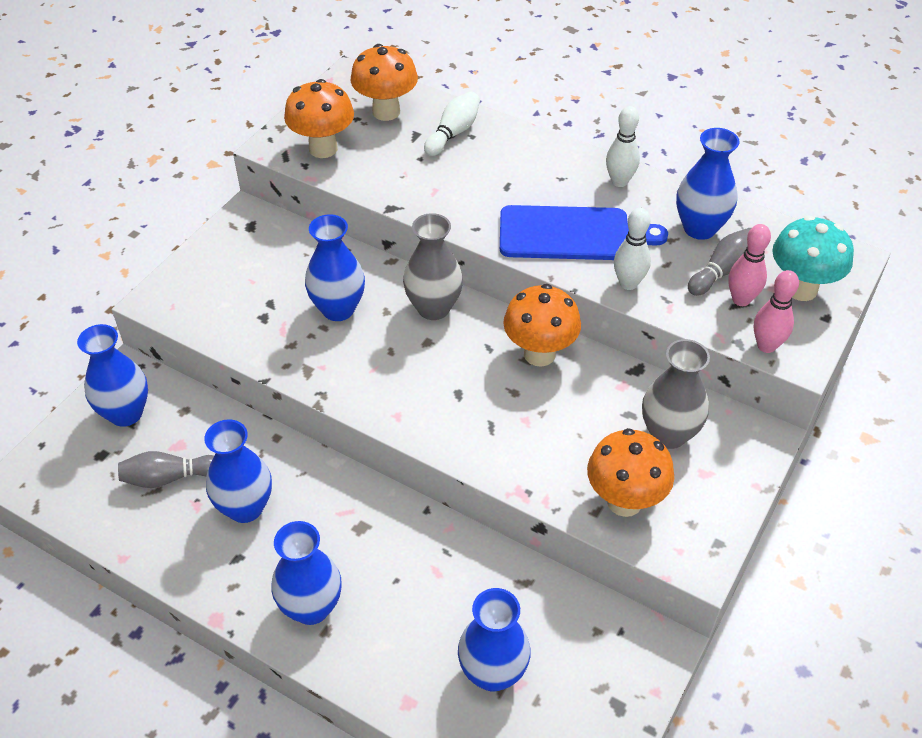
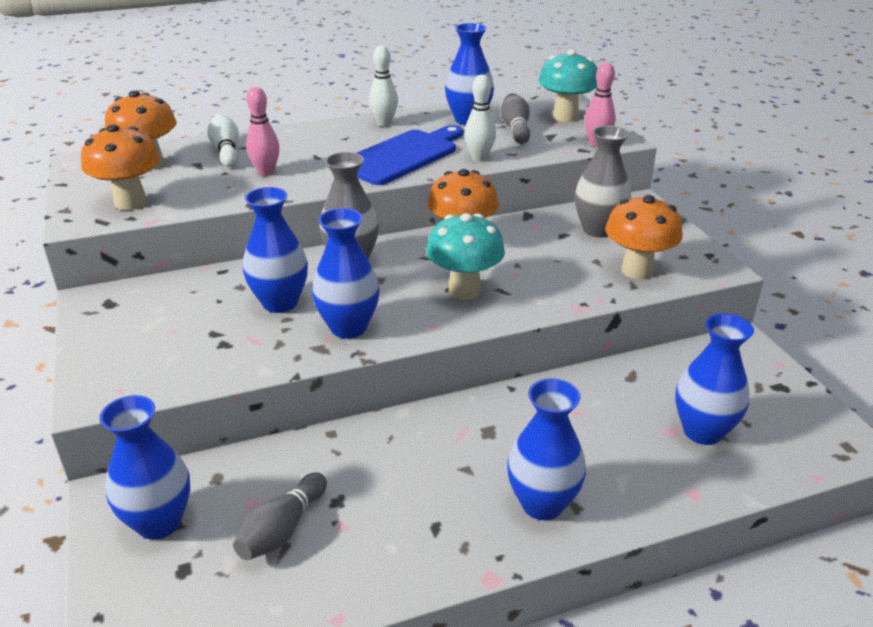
camera: 50 degrees left, 15 degrees down
(245, 508) = (384, 492): blue vase -> blue vase (348, 327)
(465, 402) = (464, 290): none -> turquoise mushroom
(741, 300) = (548, 134): pink bowling pin -> pink bowling pin (266, 172)

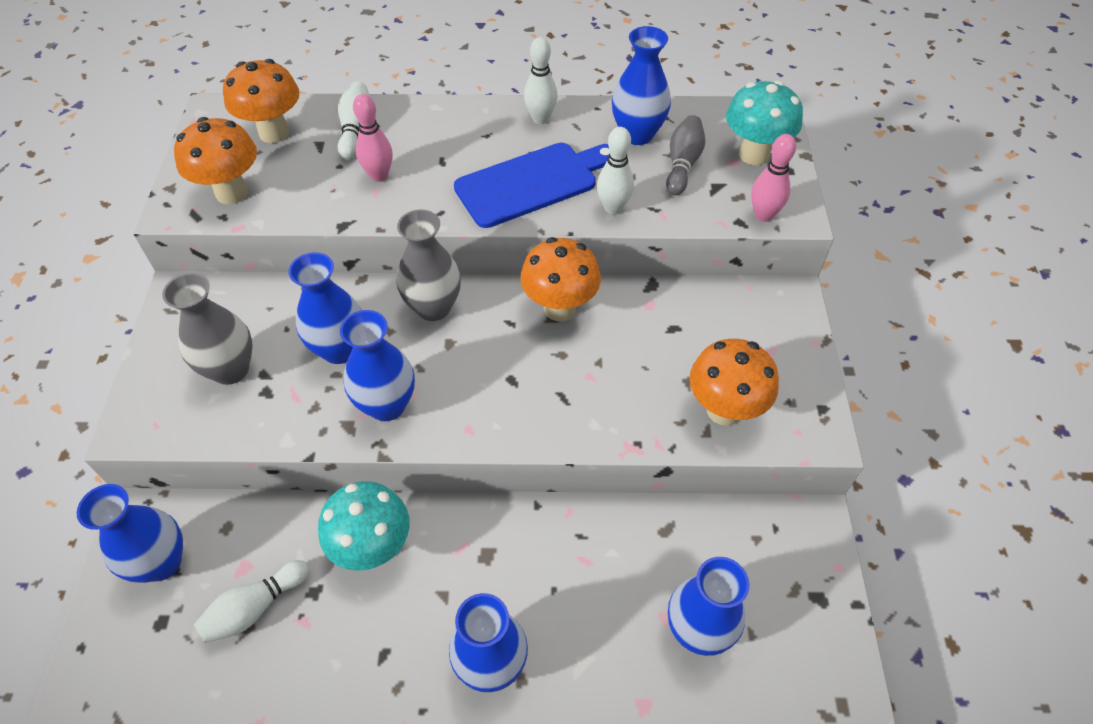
camera: 20 degrees right, 20 degrees up
(282, 529) = (254, 608): grey bowling pin -> white bowling pin
(464, 290) = (524, 385): turquoise mushroom -> turquoise mushroom (373, 548)
(598, 230) = (717, 331): grey vase -> grey vase (230, 369)

